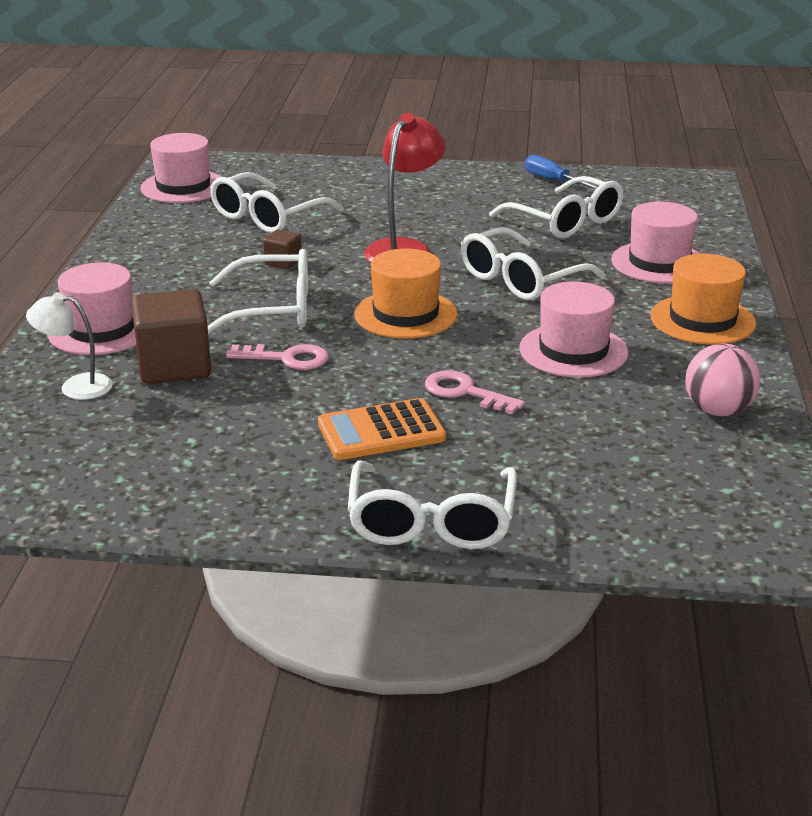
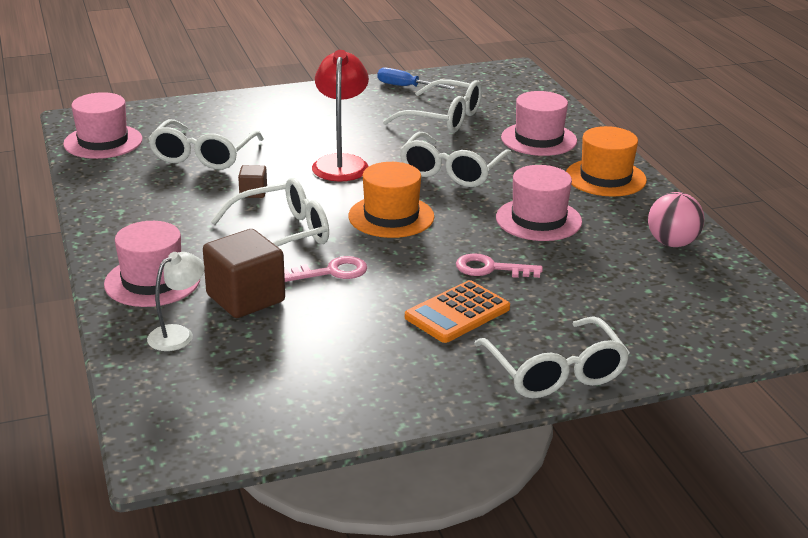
camera: 25 degrees left, 0 degrees up
(76, 386) = (178, 334): white lamp -> white lamp turned 150 degrees clockwise

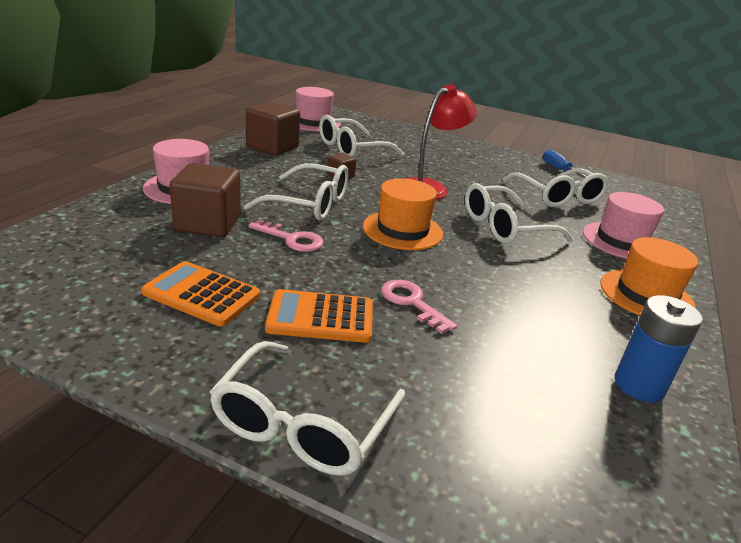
camera: 40 degrees right, 0 degrees up
(130, 194) = (272, 147): none -> brown cube
(178, 334) = (128, 220): white lamp -> none
(358, 347) = (202, 294): none -> orange calculator
(538, 220) = (522, 292): pink hat -> none
(672, 243) = (639, 385): pink ball -> blue battery

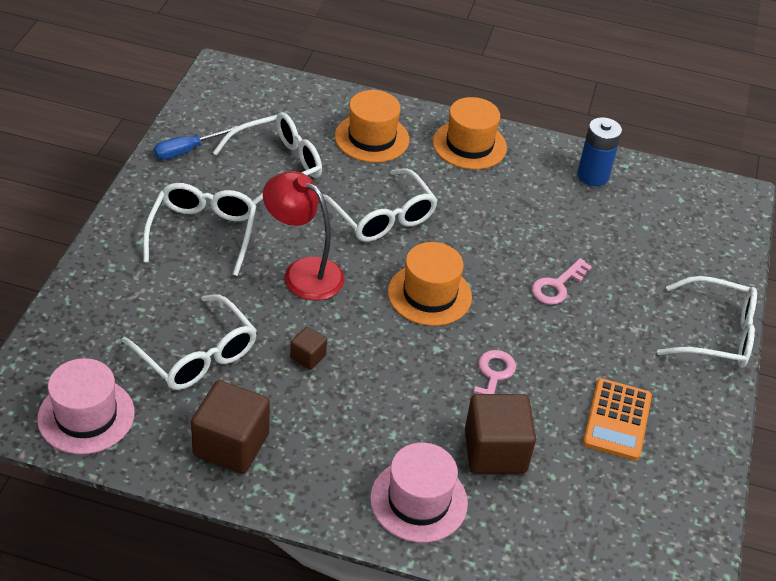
camera: 100 degrees left, 15 degrees up
(310, 204) = (404, 375): white glasses -> white glasses (203, 232)
(320, 317) = (606, 339): orange calculator -> none
(621, 241) = (372, 138): pink hat -> orange hat

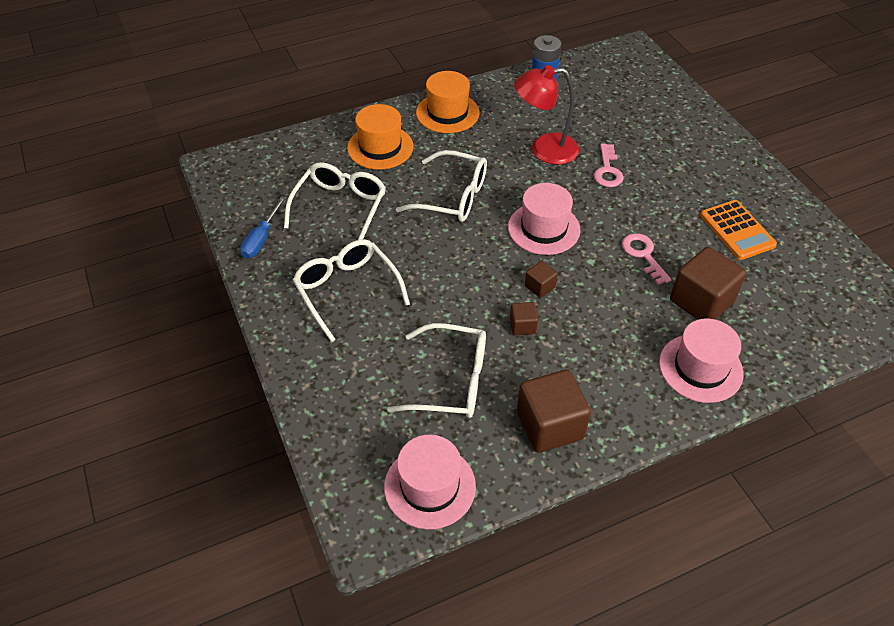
camera: 35 degrees left, 5 degrees up
(303, 272) = (449, 270): red lamp -> red lamp (544, 149)
(363, 337) = (540, 286): none -> brown cube
(429, 294) = (544, 228): orange hat -> pink hat
(716, 334) = (722, 140): white glasses -> none

